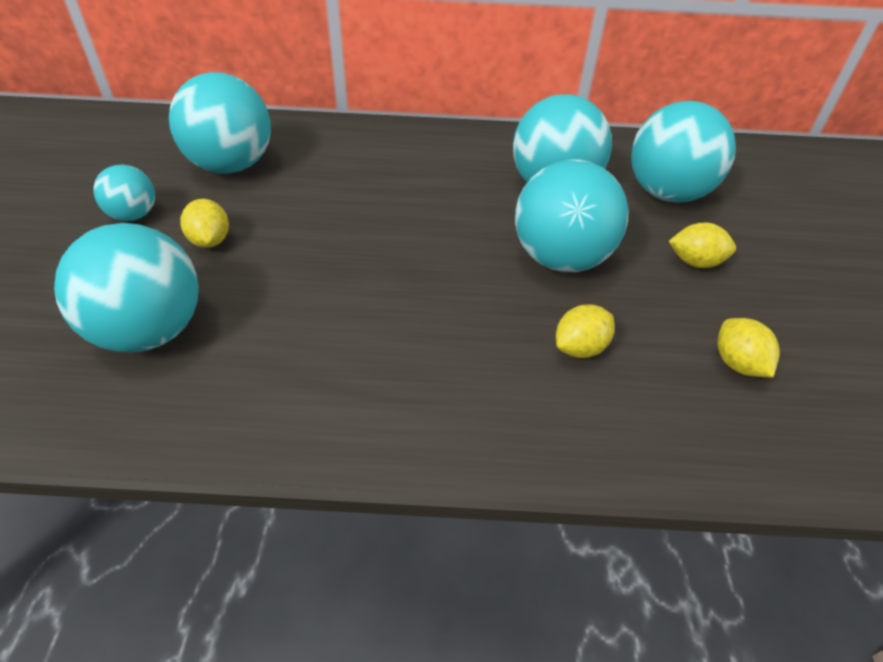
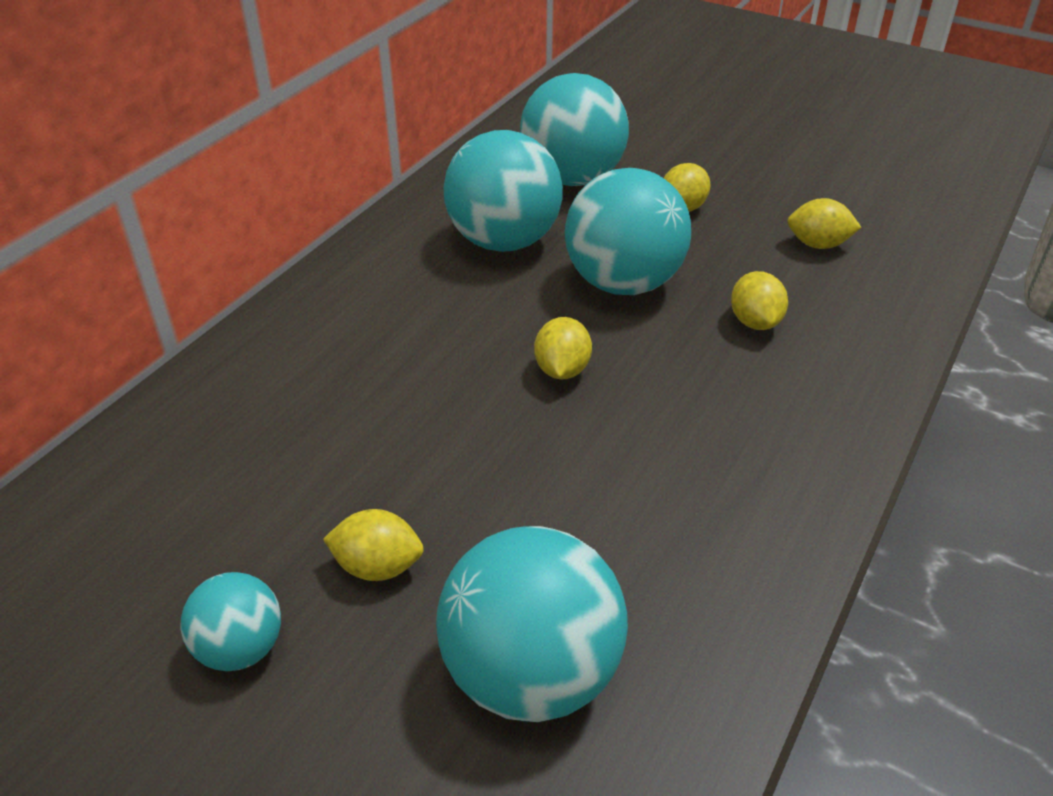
camera: 60 degrees left, 5 degrees down
(231, 165) = (208, 501): turquoise ball -> none
(434, 258) = (562, 370): none -> yellow lemon

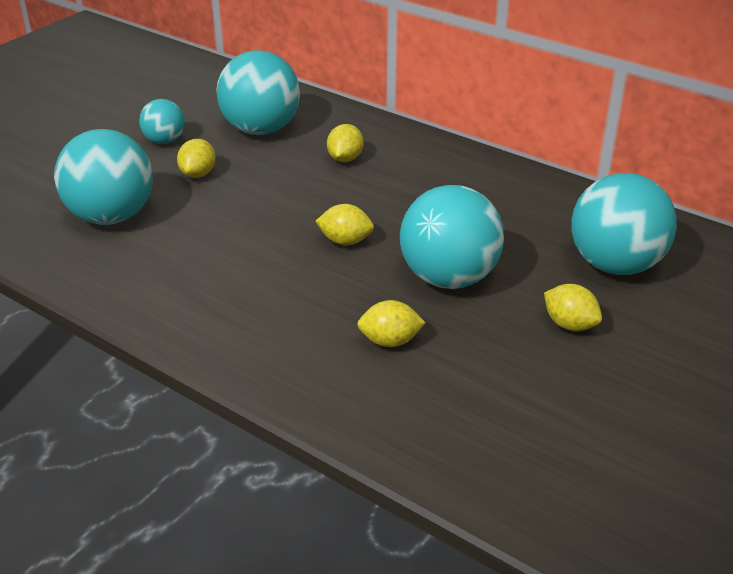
camera: 95 degrees right, 5 degrees down
(504, 241) = (508, 224): turquoise ball -> turquoise ball (261, 129)
(818, 244) = (510, 405): yellow lemon -> yellow lemon (345, 159)

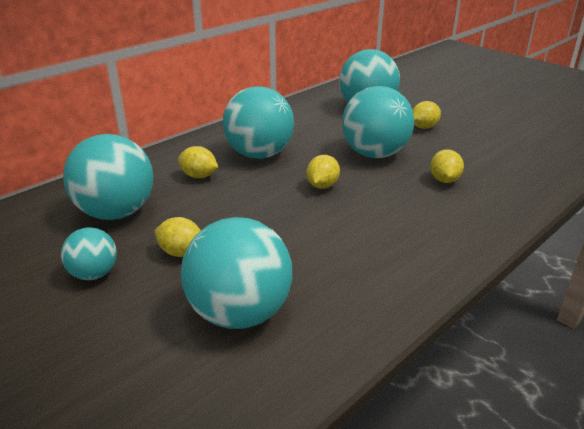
camera: 80 degrees left, 5 degrees down
(412, 189) = (259, 154): none -> turquoise ball

